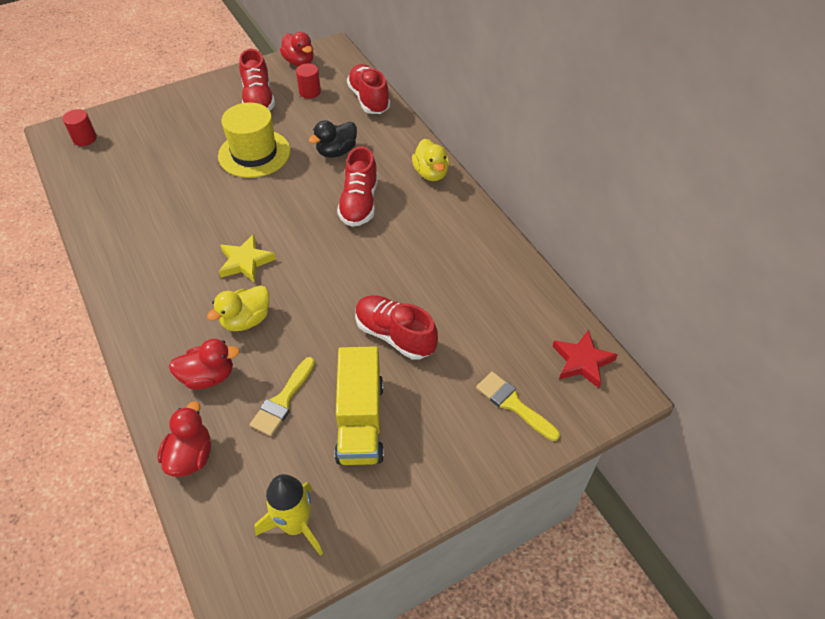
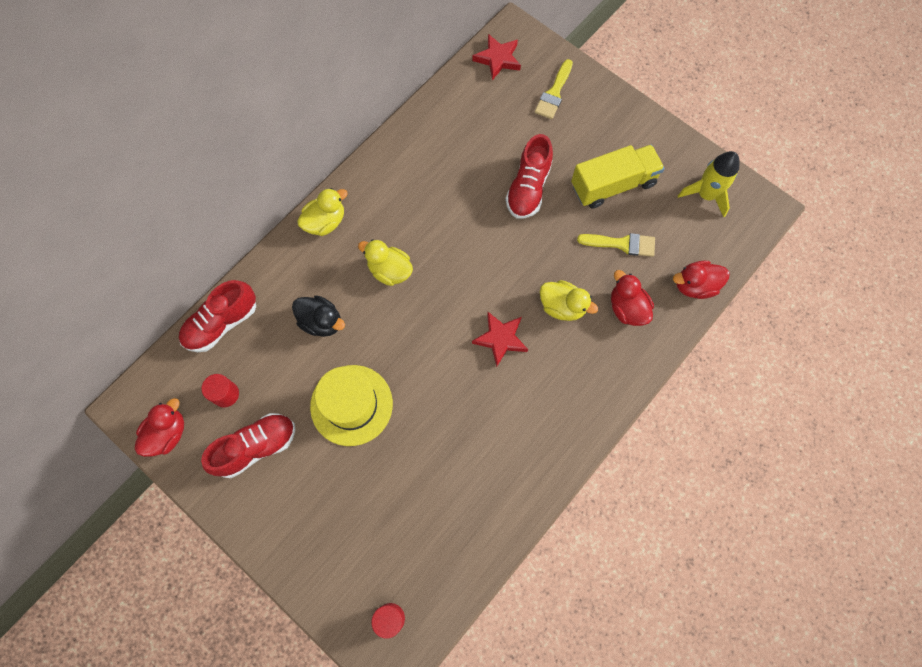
camera: 110 degrees left, 20 degrees up
(245, 262) = (500, 339): yellow star -> red star
(359, 203) = (389, 270): red shoe -> yellow duck

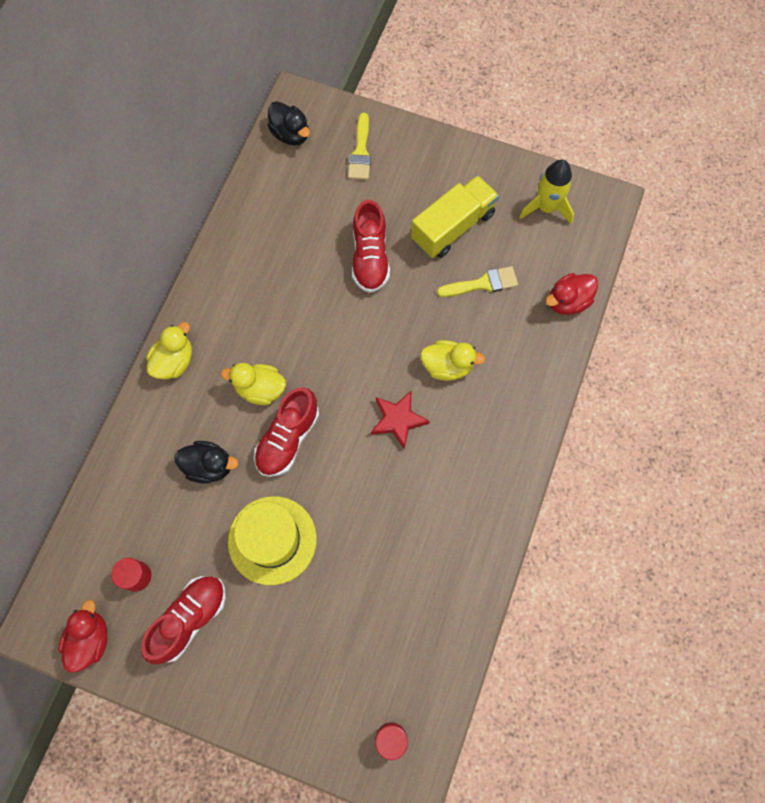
camera: 20 degrees left, 0 degrees up
(222, 323) = (104, 504): red shoe -> red shoe (288, 438)
(498, 59) = (290, 134): red star -> black duck
(627, 308) = (511, 346): red duck -> none

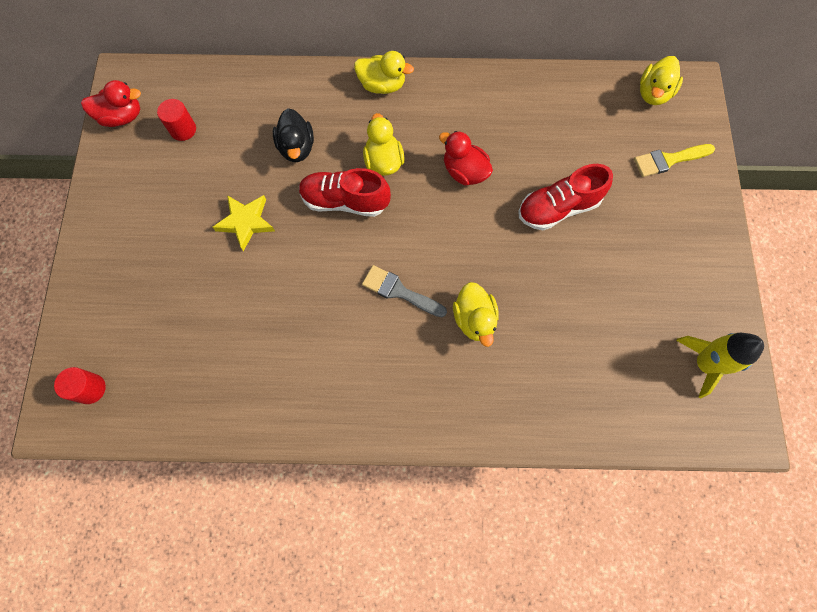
camera: 70 degrees right, 0 degrees up
(190, 619) = (158, 183): red shoe -> none
(272, 540) = (246, 222): yellow hat -> yellow star
(290, 134) = (653, 93): black duck -> yellow duck
(398, 420) = (399, 291): red star -> grey brush
(453, 227) = (631, 274): yellow truck -> none
(482, 283) = (581, 325): yellow brush -> none
(567, 301) = (602, 422): red duck -> red duck (464, 172)

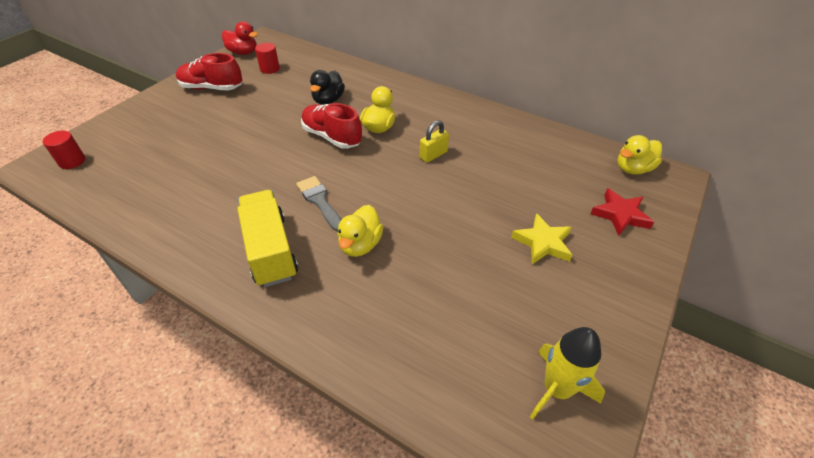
camera: 30 degrees right, 25 degrees down
(246, 222) = (257, 122): yellow star -> yellow star (543, 243)
(382, 85) = (415, 92): yellow duck -> none
(400, 371) = (270, 250): none -> yellow truck
(464, 172) = (433, 155): red duck -> yellow padlock
(558, 208) = (492, 205): red shoe -> red shoe (211, 88)
(669, 160) = (620, 215): yellow brush -> red star

